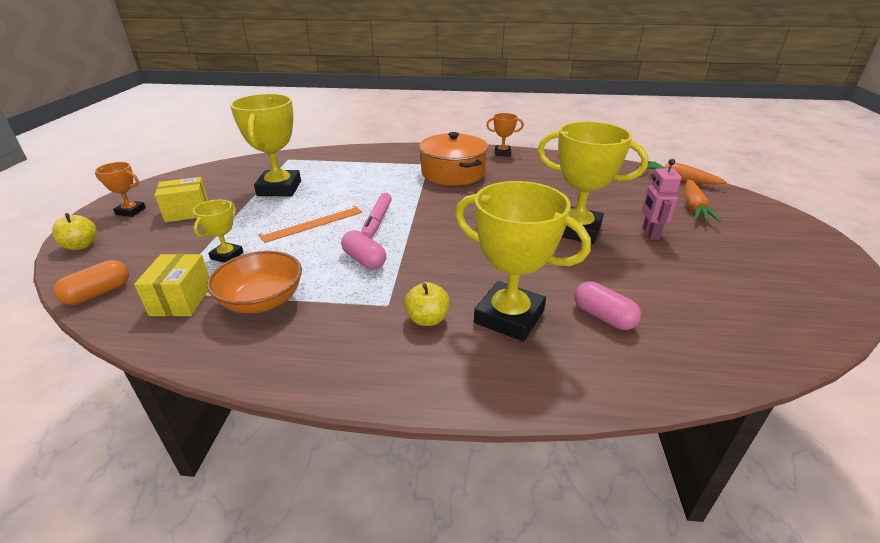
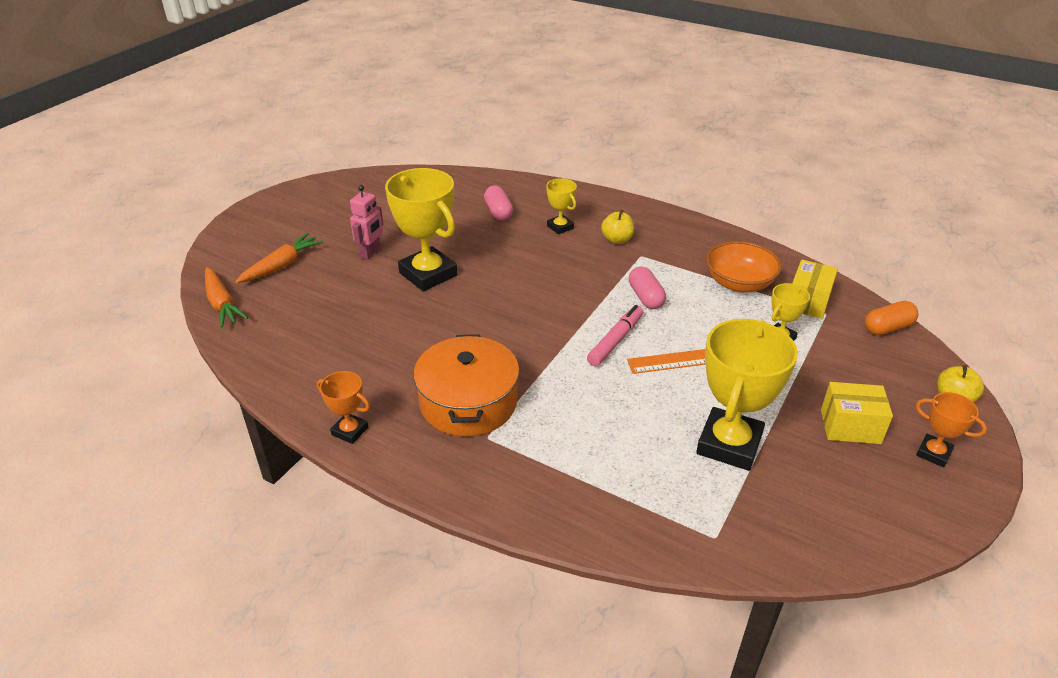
camera: 155 degrees left, 5 degrees up
(509, 317) = (560, 227): yellow trophy -> yellow trophy, size x0.50

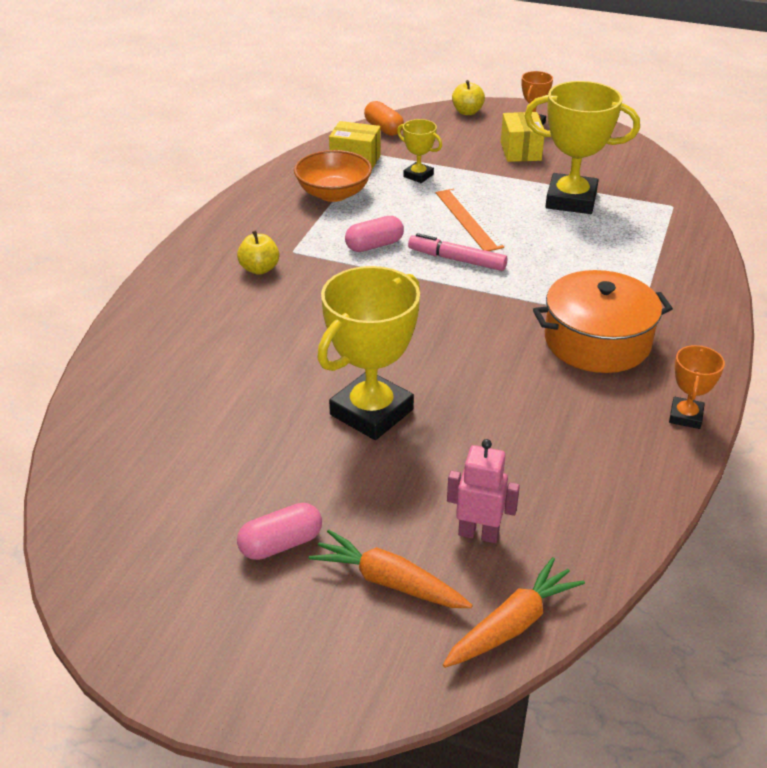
camera: 100 degrees left, 0 degrees up
(371, 253) = (331, 482): pink robot -> pink robot (478, 534)
(498, 212) = (197, 371): pink capsule -> pink capsule (281, 544)
(560, 227) = (234, 313): yellow trophy -> none

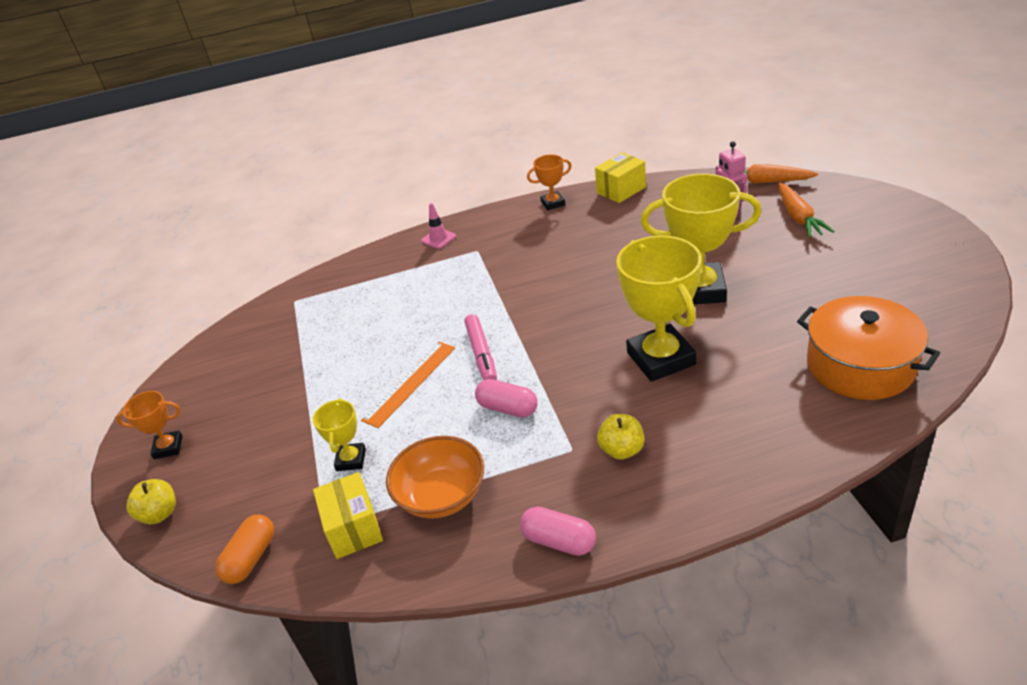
camera: 120 degrees left, 0 degrees up
(281, 544) = (836, 256): pink capsule -> pink capsule (559, 541)
(520, 151) = (243, 423): yellow box -> yellow box (621, 190)
(571, 200) = (325, 349): yellow trophy -> yellow trophy (661, 358)
(597, 341) = (516, 254): orange pot -> orange pot (860, 365)
(697, 311) = (438, 238): none -> pink traffic cone

